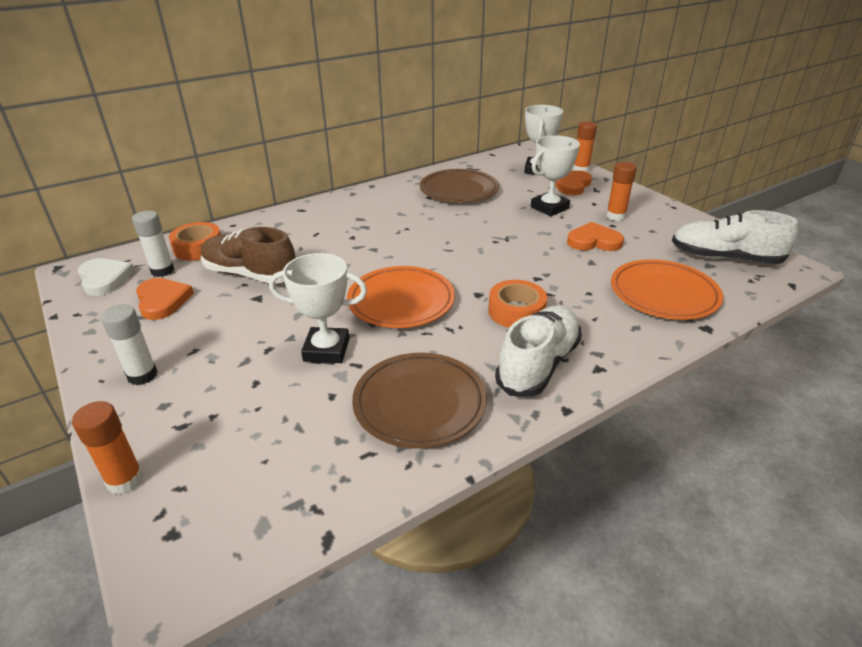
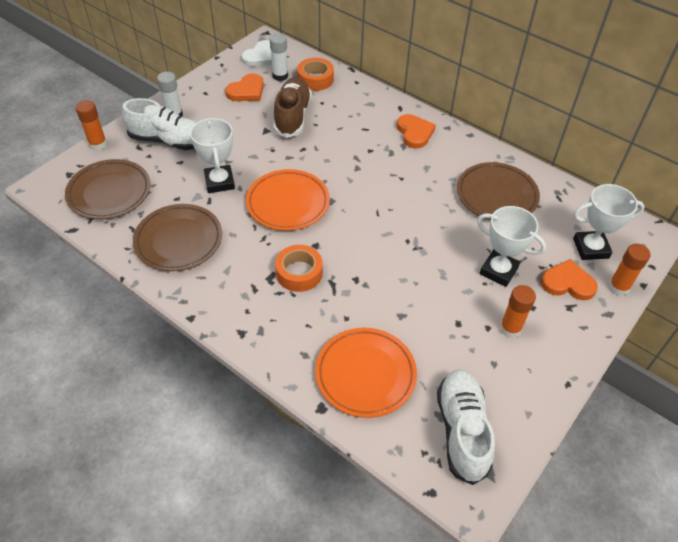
camera: 70 degrees right, 15 degrees up
(266, 475) = (109, 192): none -> brown plate
(538, 364) = (236, 295): white shoe -> white shoe (169, 141)
(593, 241) = (443, 314): orange heart -> orange heart (414, 133)

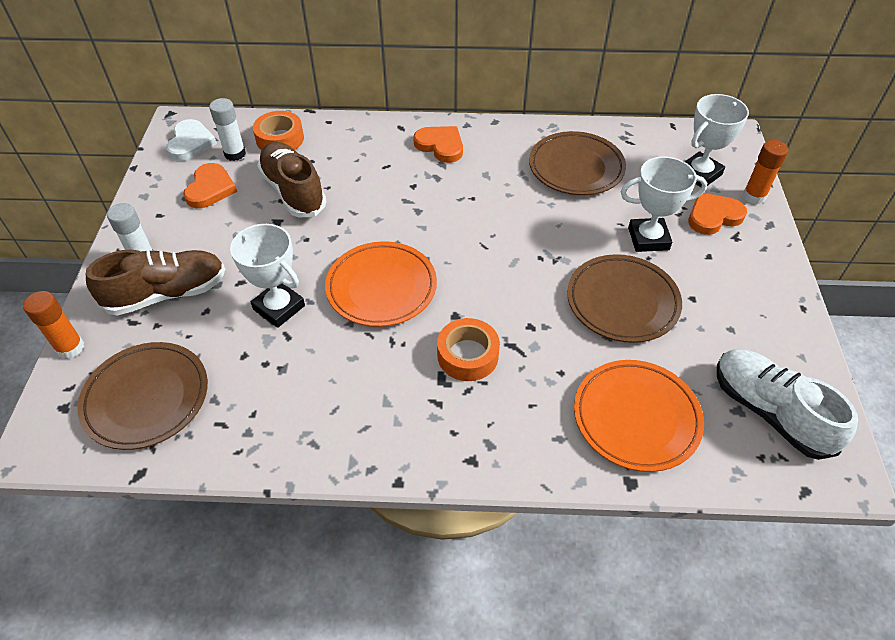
camera: 35 degrees left, 0 degrees up
(169, 141) = (167, 294): white shoe -> brown shoe
(179, 240) = (295, 403): brown plate -> brown plate (622, 302)
(510, 329) = (711, 287): orange glue stick -> none

